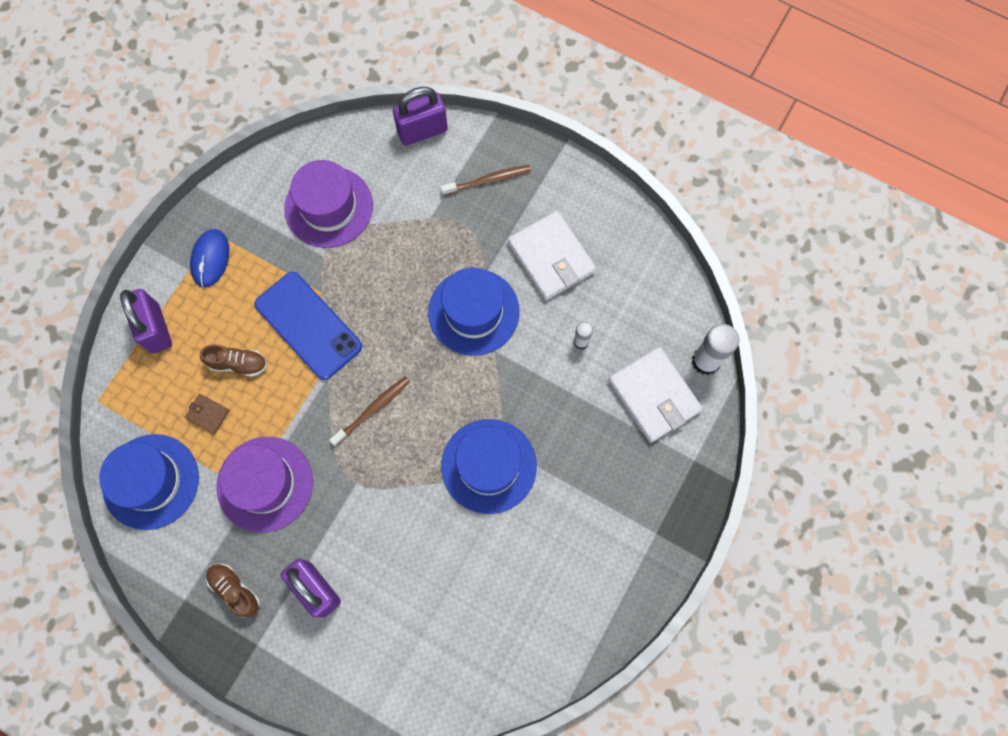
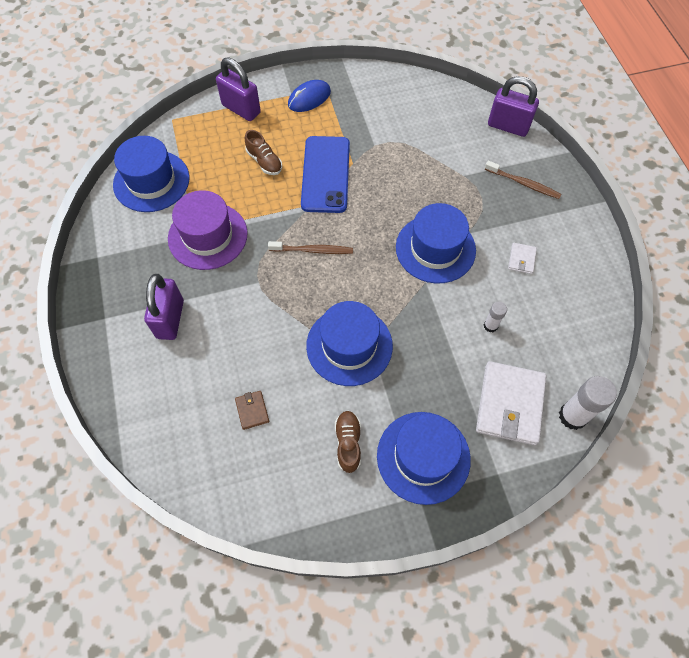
camera: 45 degrees right, 10 degrees down
(155, 329) = (241, 109): purple padlock -> purple padlock turned 75 degrees counterclockwise
(207, 414) = (219, 173): brown wallet -> brown wallet (252, 410)
(235, 590) = (127, 277): brown shoe -> brown shoe (348, 443)
(329, 207) = (406, 123): purple hat -> none
(551, 257) = (521, 259): white wallet -> white wallet, size x0.45
(631, 501) = (423, 457): none -> blue hat

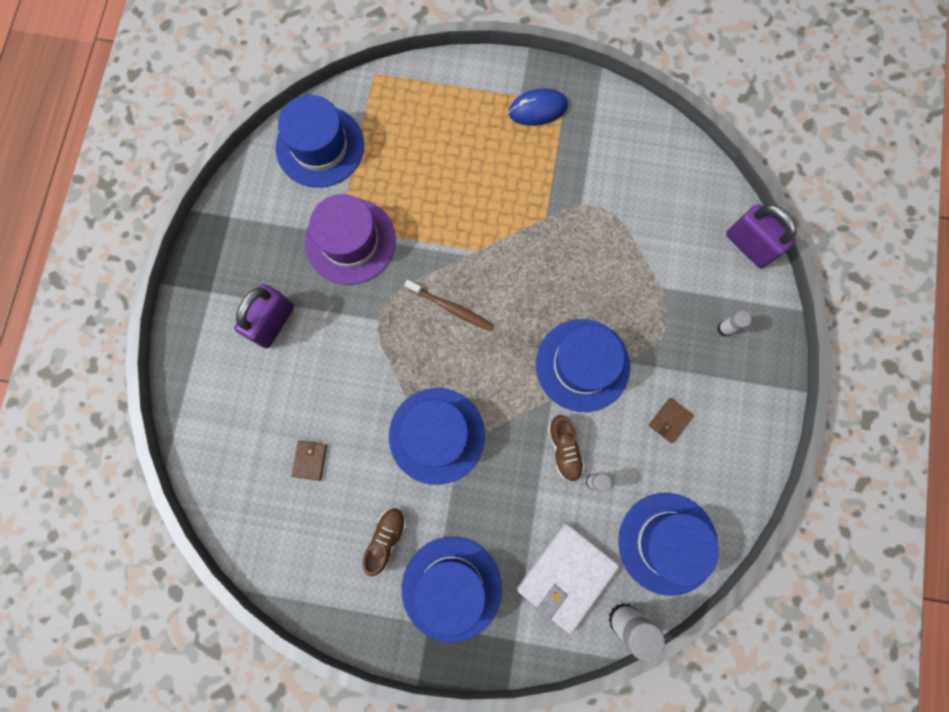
camera: 25 degrees right, 15 degrees up
(241, 109) = (455, 92): purple padlock -> none
(264, 161) = (450, 173): brown shoe -> brown shoe (564, 449)
(326, 174) = (509, 219): blue phone -> none
(521, 259) = (670, 420): white wallet -> brown wallet
(524, 183) = (725, 328): brown toothbrush -> white glue stick
(571, 345) = (667, 543): none -> blue hat

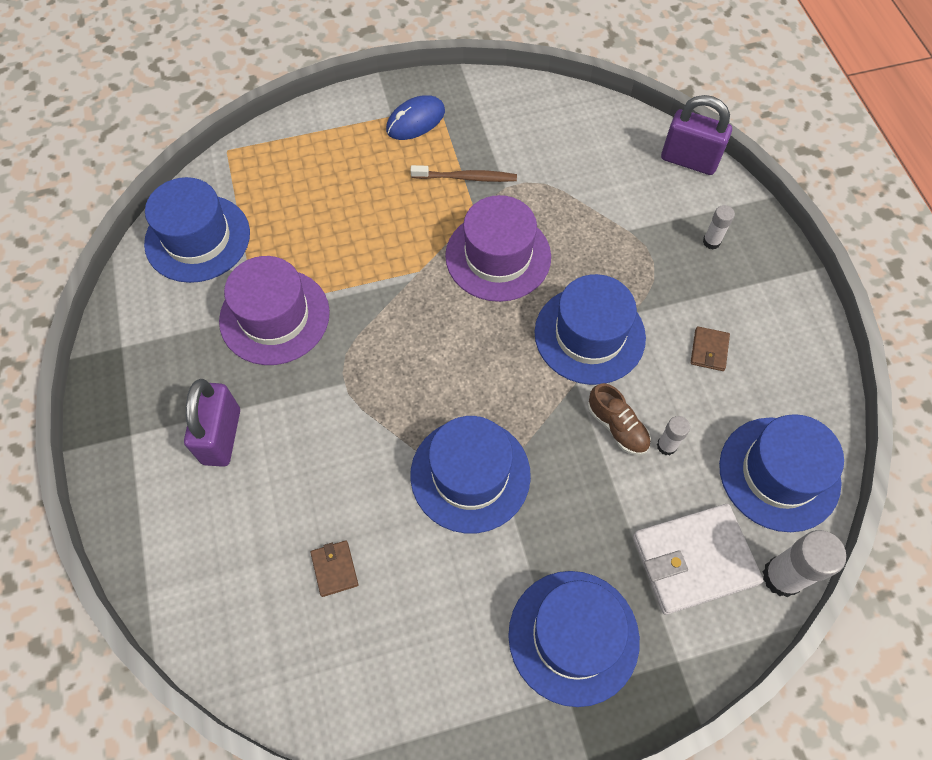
camera: 25 degrees left, 15 degrees down
(386, 539) = (468, 617): brown shoe -> none
(451, 308) = (420, 337): brown toothbrush -> brown toothbrush (467, 178)
(544, 265) = (498, 256): none -> purple hat
(566, 576) = (694, 560): white wallet -> white wallet turned 60 degrees clockwise

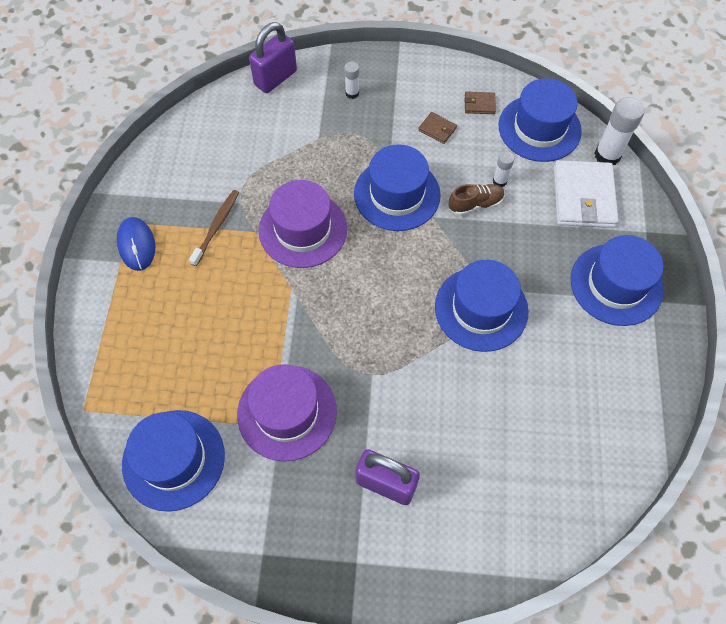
camera: 70 degrees left, 0 degrees up
(334, 569) = (526, 424): brown wallet -> brown wallet (479, 104)

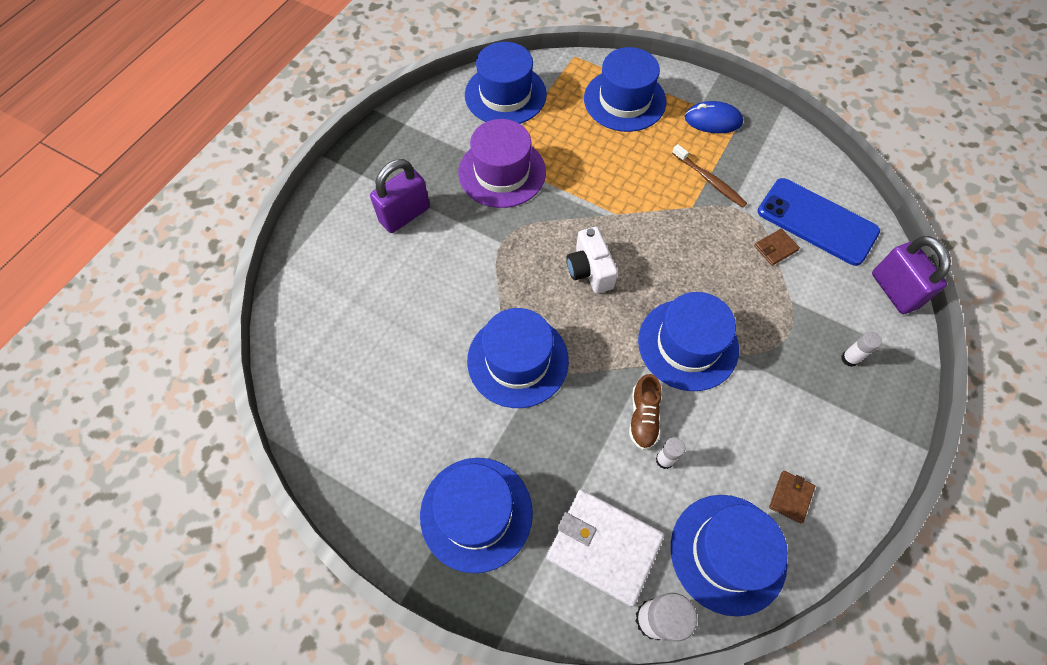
camera: 115 degrees right, 0 degrees up
(137, 333) = (624, 100): none -> blue hat
(229, 138) = (817, 222): none -> blue phone
(303, 229) = (678, 245): purple hat -> none
(364, 288) = (589, 270): none -> white camera
(437, 129) = (765, 427): brown wallet -> brown wallet (775, 248)

